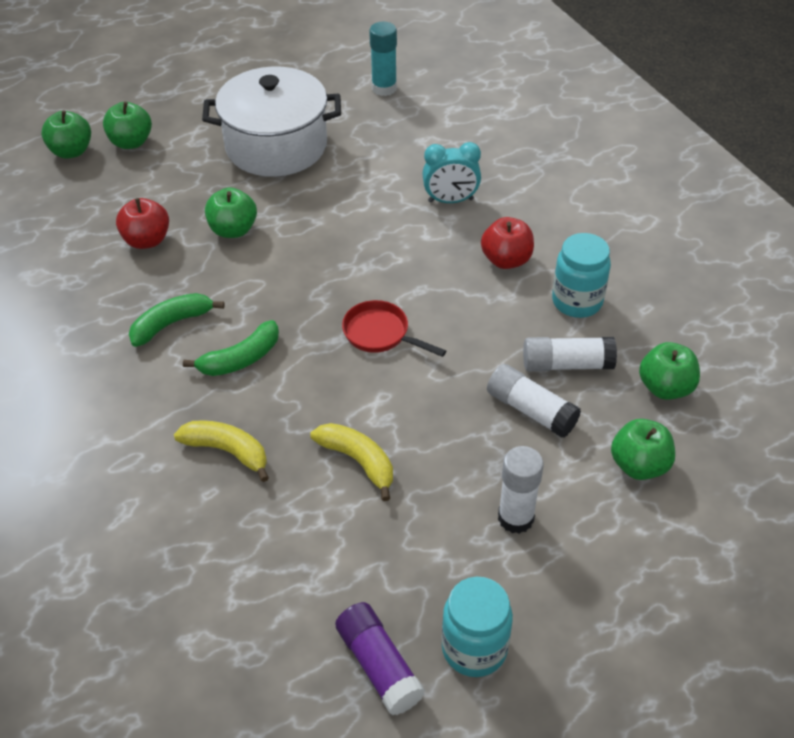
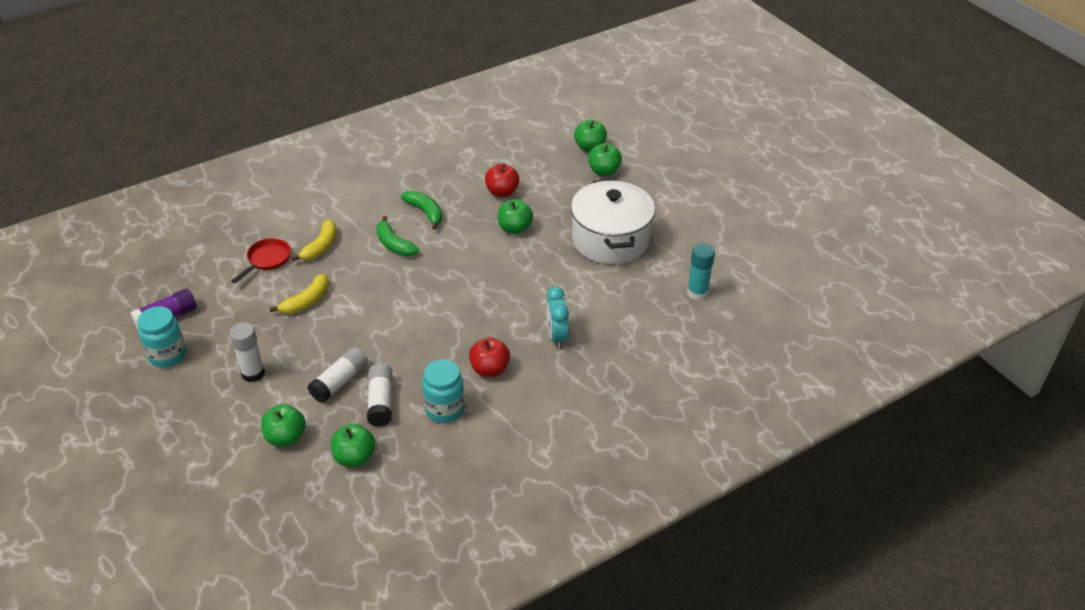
camera: 85 degrees right, 5 degrees down
(380, 334) = (414, 305): red pan -> red pan (267, 260)

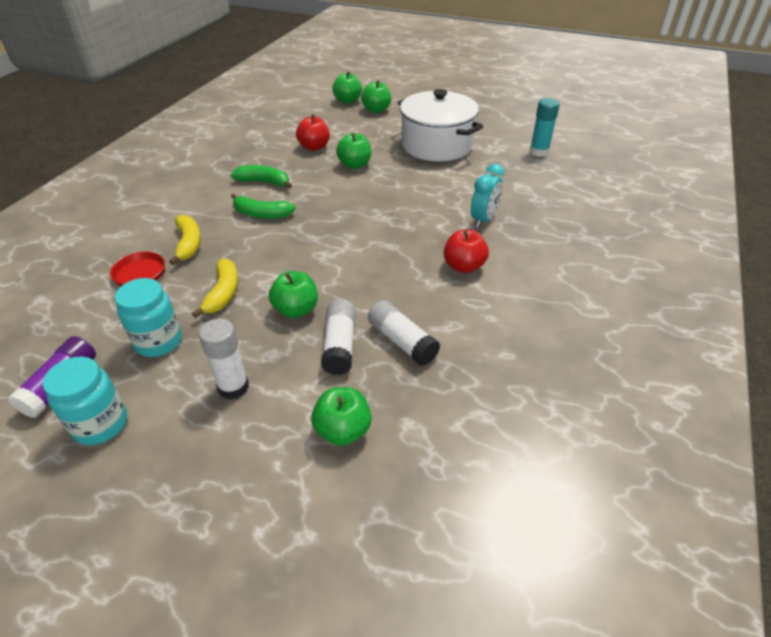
camera: 35 degrees left, 0 degrees up
(354, 457) = (439, 406): green apple -> green apple (296, 309)
(445, 409) = (468, 316): turquoise jar -> turquoise jar (158, 342)
(556, 336) = (483, 219): turquoise clock -> turquoise clock turned 105 degrees counterclockwise

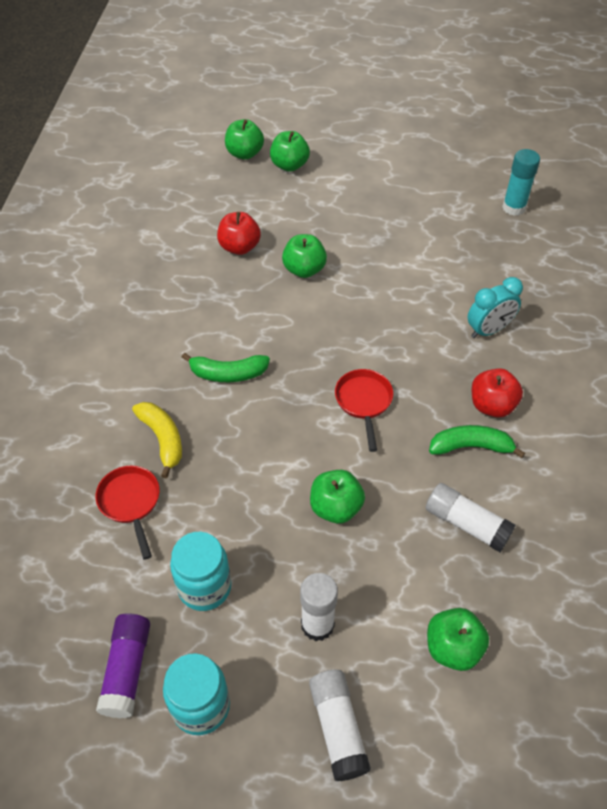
camera: 15 degrees left, 10 degrees up
(223, 293) = (242, 503): yellow banana -> none
(264, 182) = (204, 320): green banana -> green banana (471, 446)
(339, 345) = (404, 544): white glue stick -> white glue stick (338, 728)
(357, 247) = (364, 402): none -> red pan
(436, 145) = (390, 217): white pot -> none
(483, 219) = (488, 330): turquoise clock -> turquoise clock turned 45 degrees clockwise

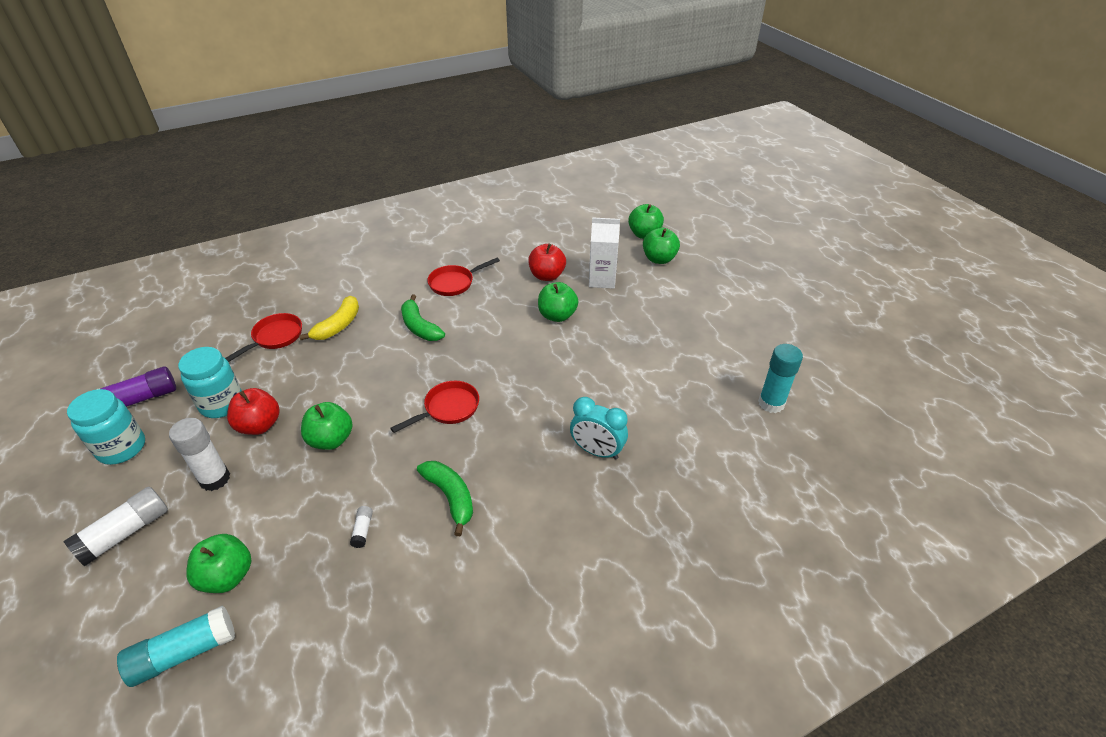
camera: 55 degrees right, 10 degrees down
(183, 317) = (454, 283): none -> red pan
(282, 215) = (602, 280): none -> white carton
(466, 524) = (363, 530): white glue stick -> white glue stick, size x0.47
(492, 405) = (509, 491): red apple -> red apple (259, 425)
(519, 706) = (184, 653): none -> turquoise glue stick

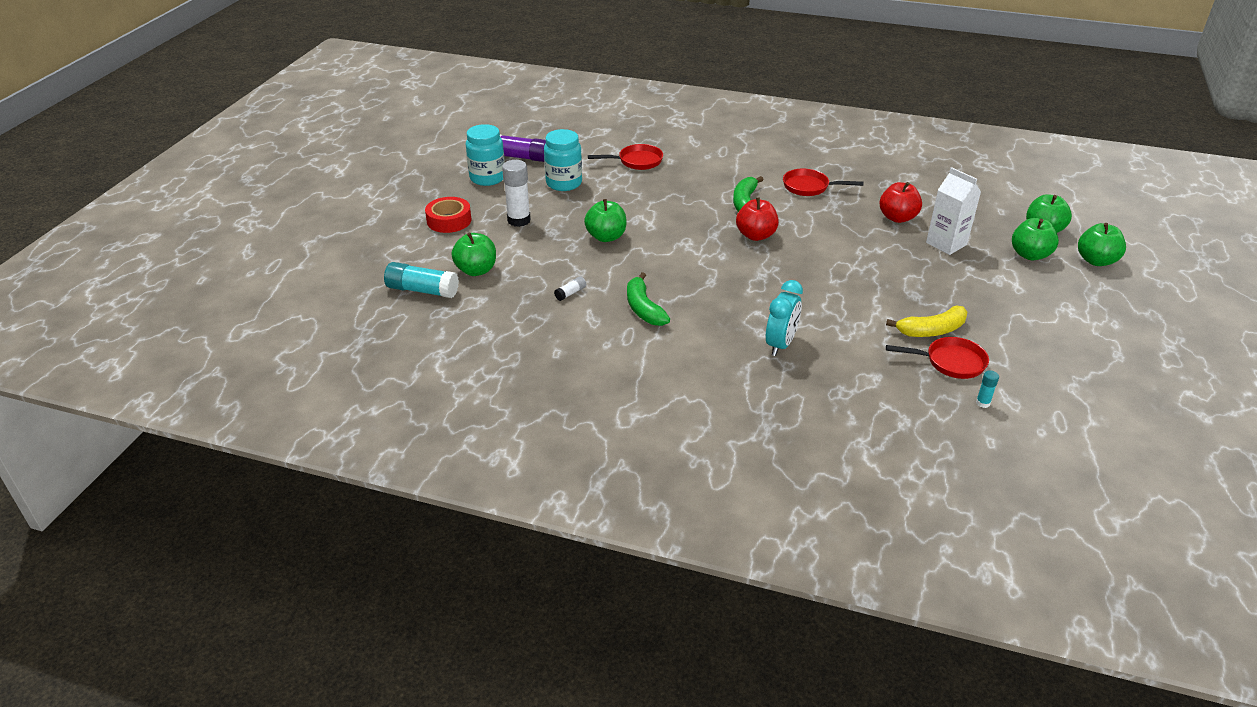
camera: 45 degrees right, 5 degrees down
(125, 533) = (449, 220): white glue stick -> red tape
(259, 425) = (572, 206): red apple -> red apple (756, 235)
(338, 325) = (687, 174): yellow banana -> yellow banana (931, 330)
(448, 409) = (703, 261): red pan -> red pan (950, 362)
(450, 497) = (643, 308): green banana -> green banana turned 150 degrees clockwise
(557, 315) = (868, 248): green apple -> green apple (1096, 261)
(597, 451) = (780, 344): turquoise clock -> turquoise clock turned 135 degrees counterclockwise
(771, 403) = (982, 403): turquoise glue stick -> turquoise glue stick, size x0.47

